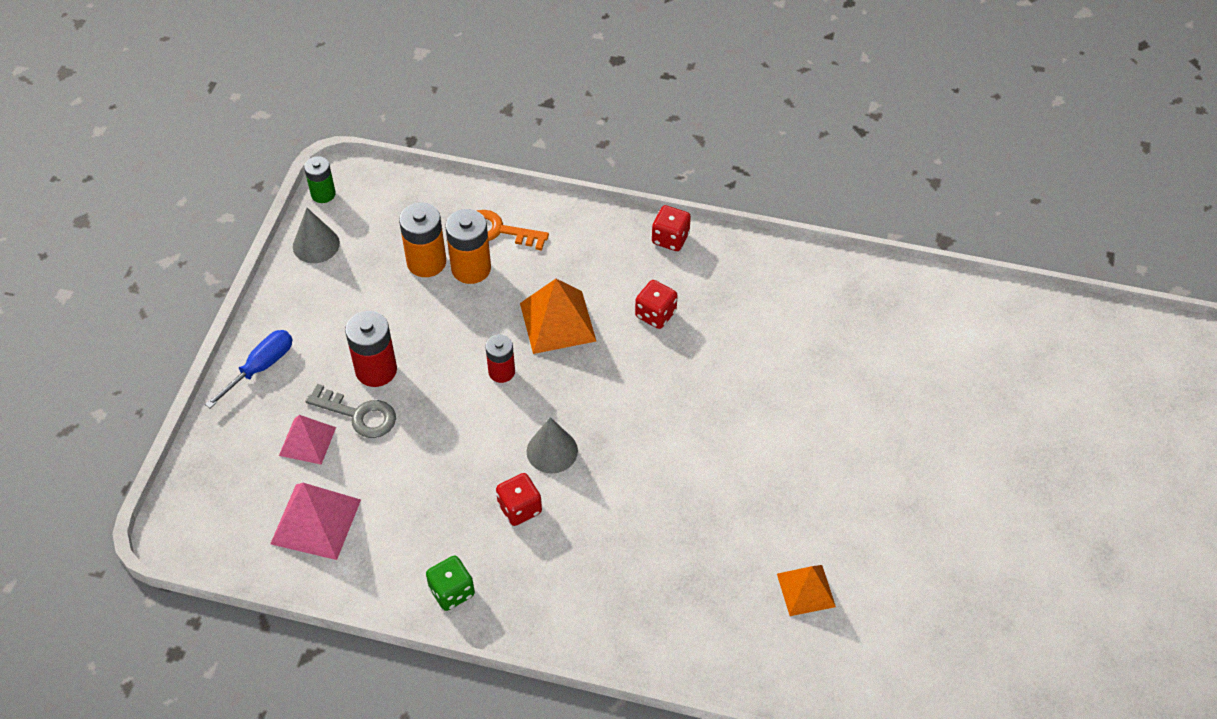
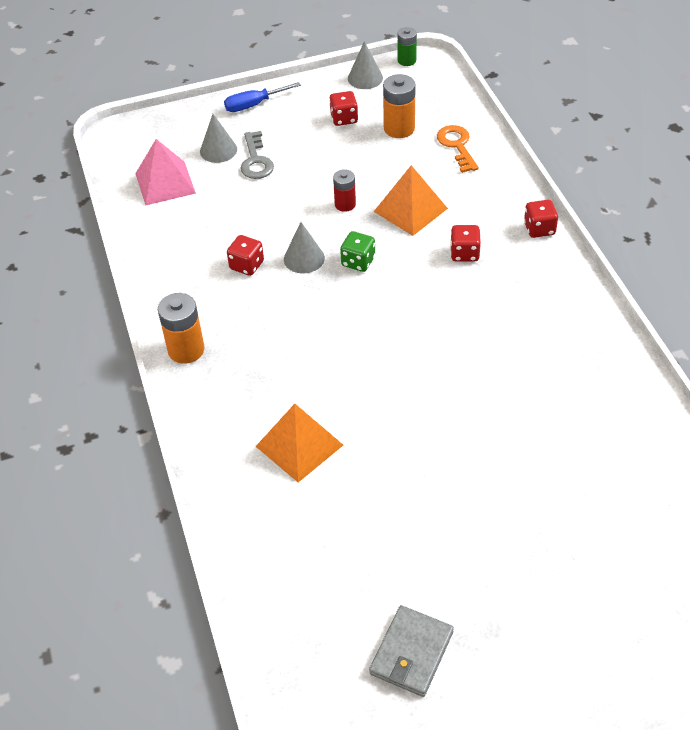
camera: 60 degrees right, 5 degrees down
(261, 367) = (254, 105): blue screwdriver -> blue screwdriver turned 150 degrees clockwise
(307, 441) = (218, 150): pink pyramid -> grey cone
(365, 299) = (344, 119): none -> red dice
(376, 370) = (295, 150): red battery -> none
(452, 591) = (160, 265): green dice -> green dice (358, 262)
(471, 268) = (414, 150): orange battery -> orange battery (186, 350)
(806, 590) = (299, 445): orange pyramid -> orange pyramid, size x1.52
(1096, 625) = (411, 653): none -> grey wallet

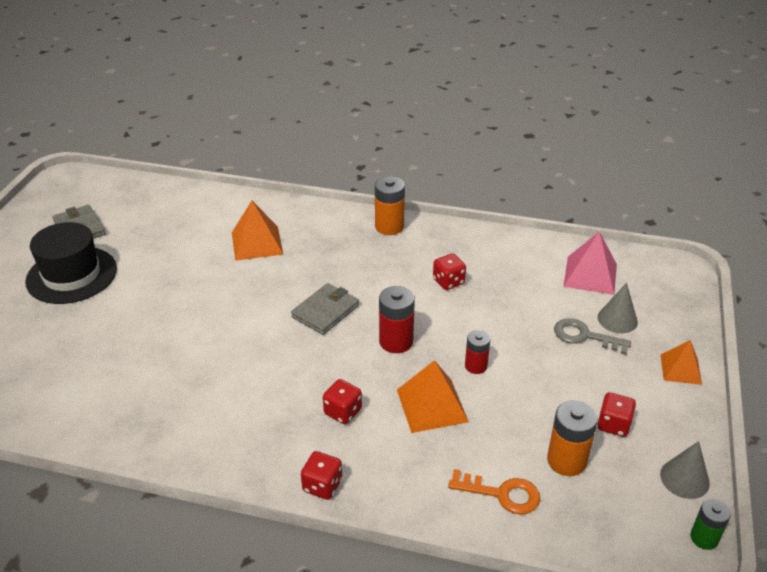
camera: 120 degrees right, 10 degrees down
(254, 105) = (680, 369): blue screwdriver -> orange pyramid
(304, 258) = (428, 314): grey cone -> none
(358, 262) = (396, 341): green dice -> red battery
(359, 327) = (325, 311): none -> grey wallet
(491, 581) = (71, 275): none -> black hat

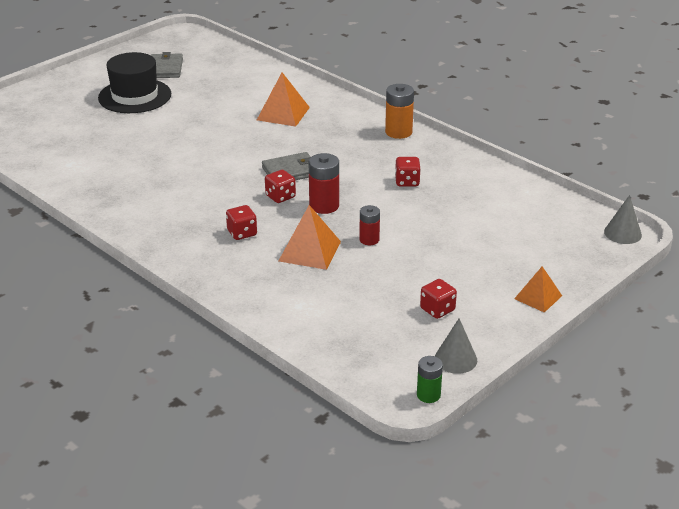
camera: 30 degrees right, 5 degrees down
(322, 485) = (187, 267): red dice -> red dice (280, 197)
(502, 494) = (305, 316): orange key -> none
(566, 460) = (375, 316): orange battery -> none
(584, 336) = (480, 250): grey key -> none
(590, 275) = (535, 214): pink pyramid -> none
(617, 319) = (522, 249): grey cone -> grey cone (622, 233)

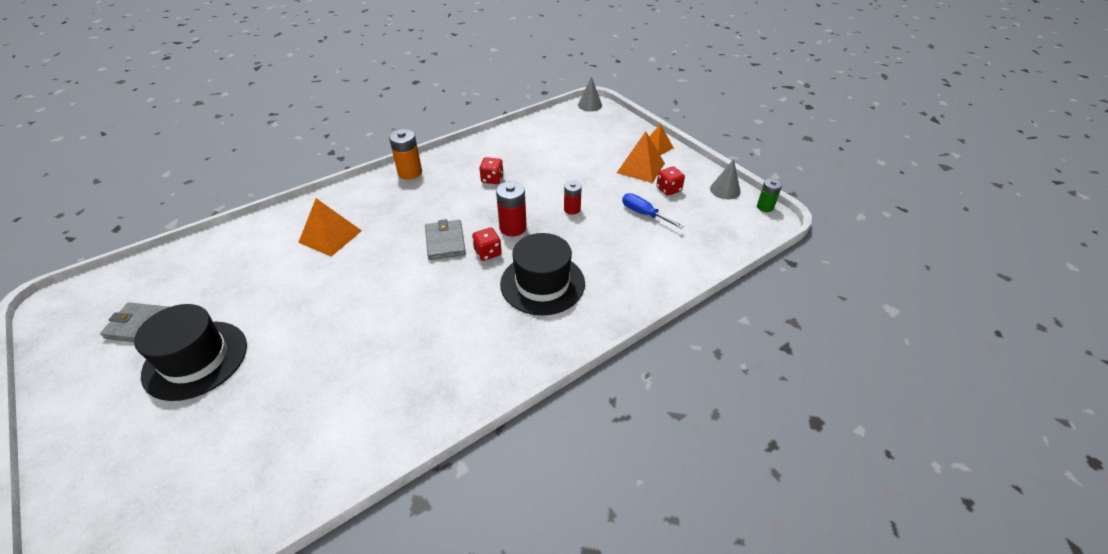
camera: 80 degrees left, 10 degrees up
(242, 233) = (542, 283): red dice -> black hat
(309, 251) = (581, 243): orange pyramid -> orange pyramid (641, 168)
(377, 292) = (644, 214): none -> blue screwdriver

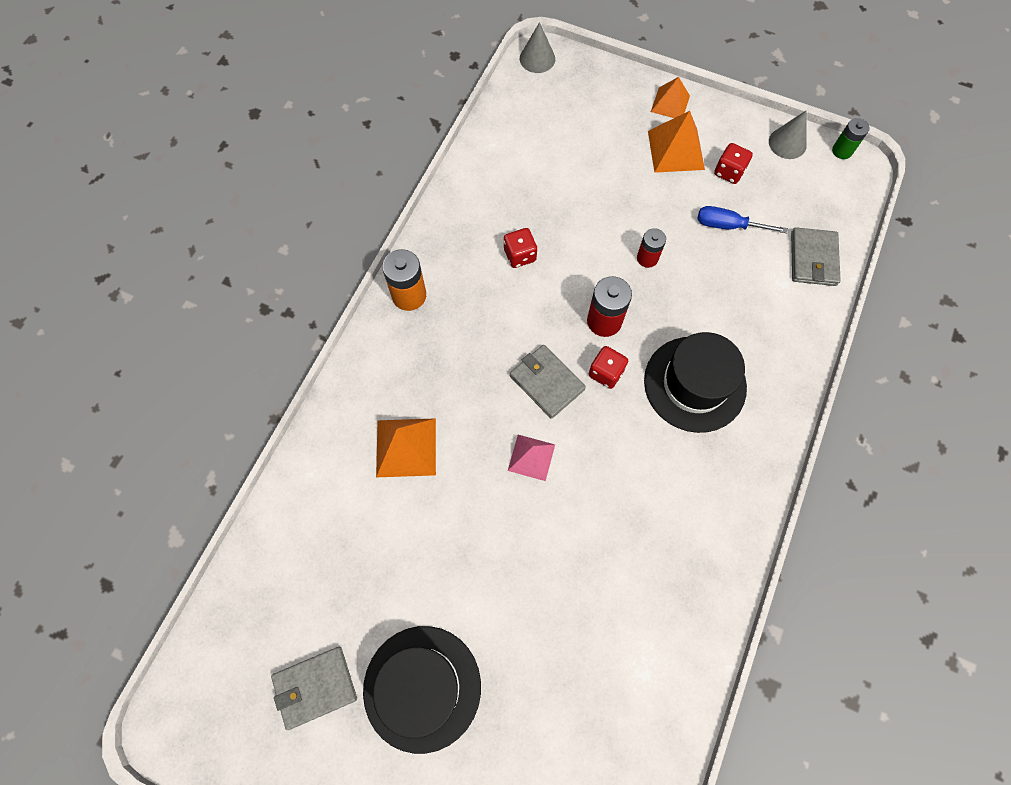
camera: 30 degrees left, 25 degrees up
(396, 273) = (531, 457): none -> pink pyramid
(694, 253) = (813, 259): none -> grey wallet

